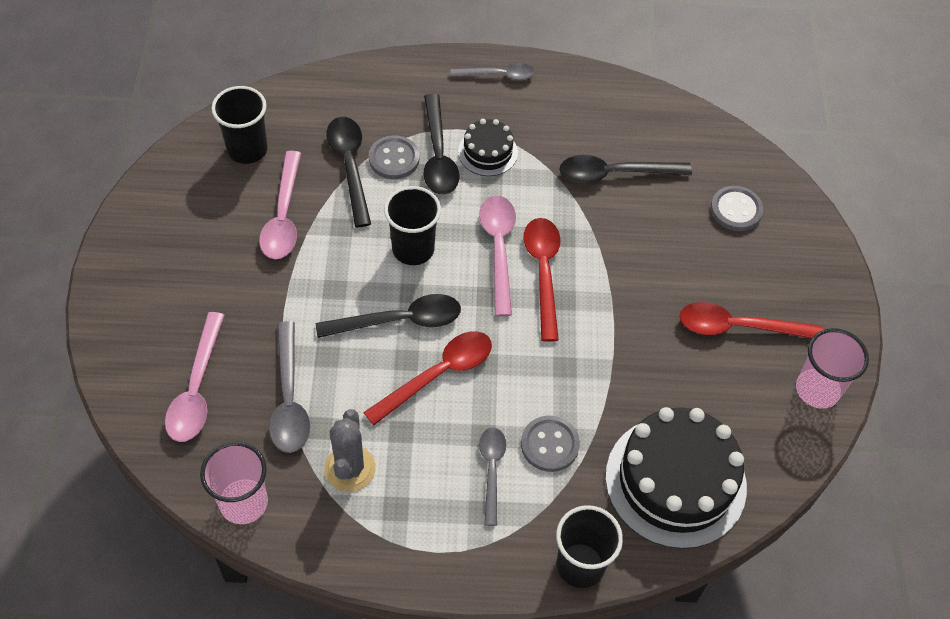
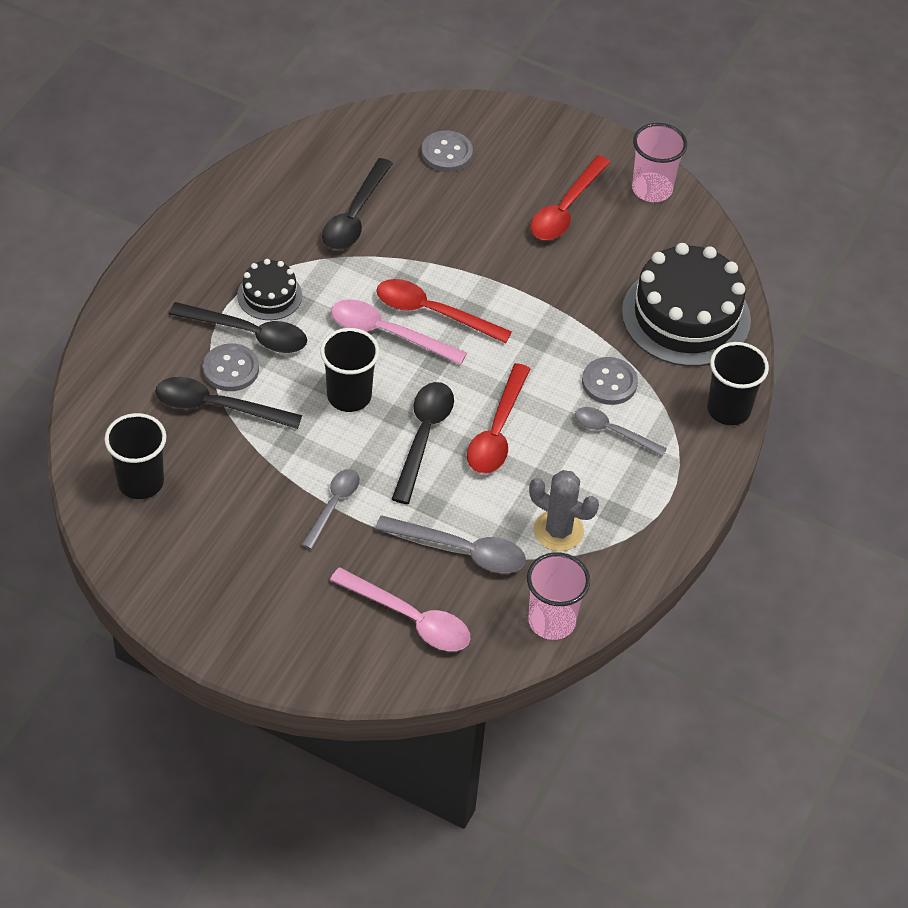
camera: 65 degrees left, 5 degrees down
(283, 216) = (246, 482): pink spoon -> none
(438, 374) = (497, 431): red spoon -> red spoon turned 150 degrees counterclockwise
(498, 75) = (178, 248): grey spoon -> grey spoon (333, 505)

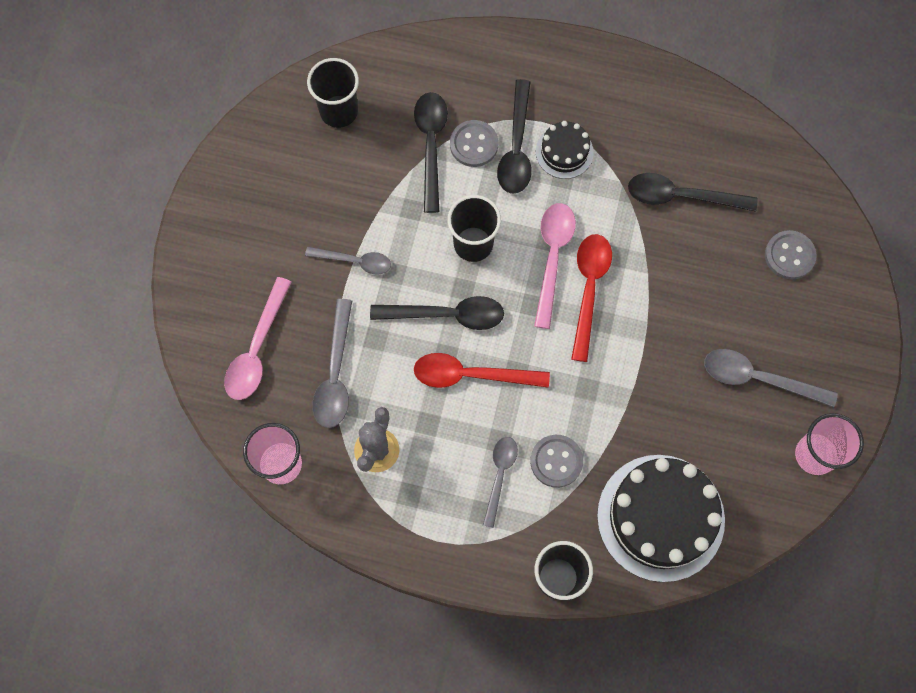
camera: 80 degrees right, 20 degrees up
(565, 209) = (758, 378): red spoon -> grey spoon

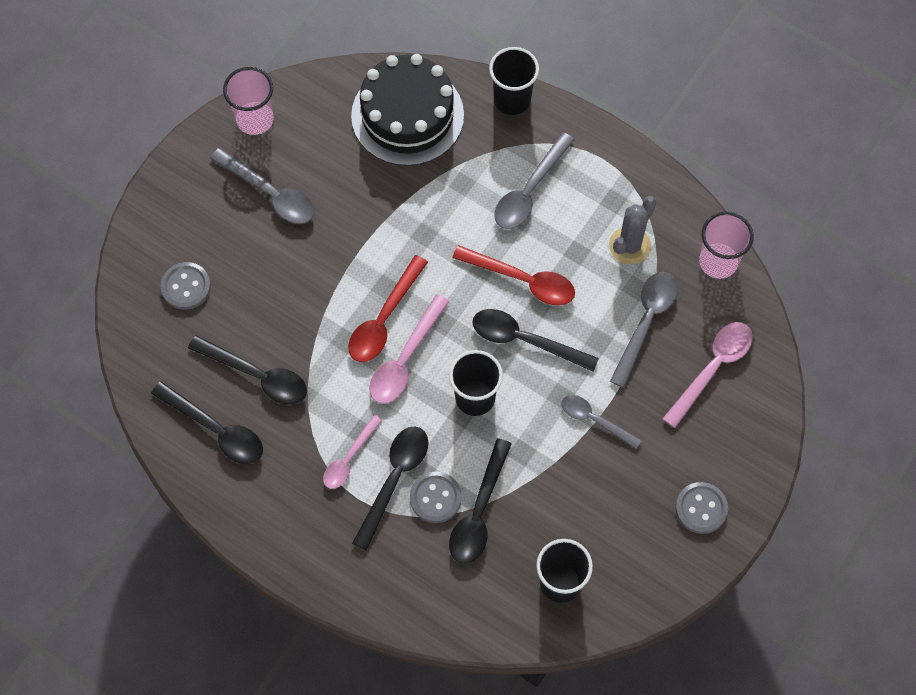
camera: 160 degrees left, 5 degrees down
(499, 475) = (529, 190): grey spoon -> grey spoon, size x1.51
(556, 461) = (476, 186): grey button -> grey button (701, 508)
(564, 152) = (349, 458): black cake -> pink spoon
(693, 137) = (216, 430): none -> black spoon

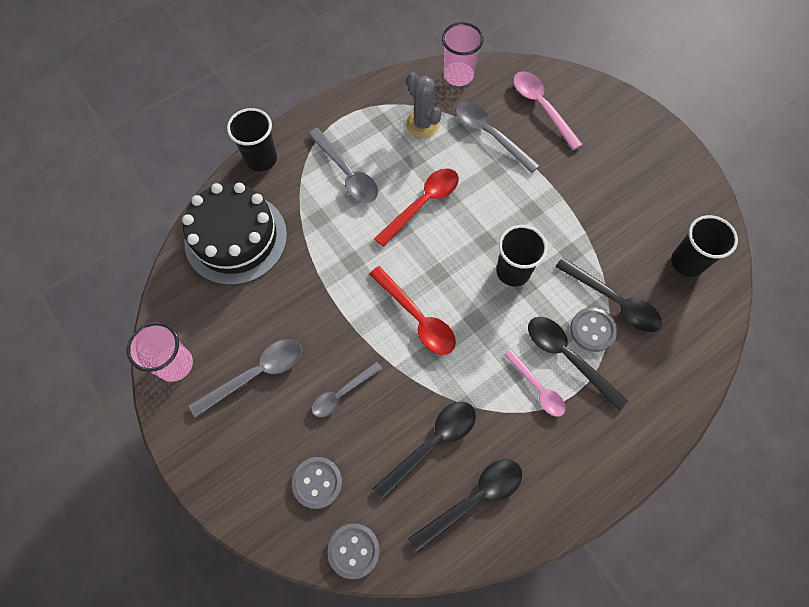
camera: 70 degrees left, 0 degrees up
(405, 359) = (460, 313): pink spoon -> none
(525, 340) = (475, 219): black spoon -> none
(594, 420) = (558, 194): grey spoon -> grey spoon (342, 393)
(701, 508) = (649, 151): grey button -> grey button (353, 550)

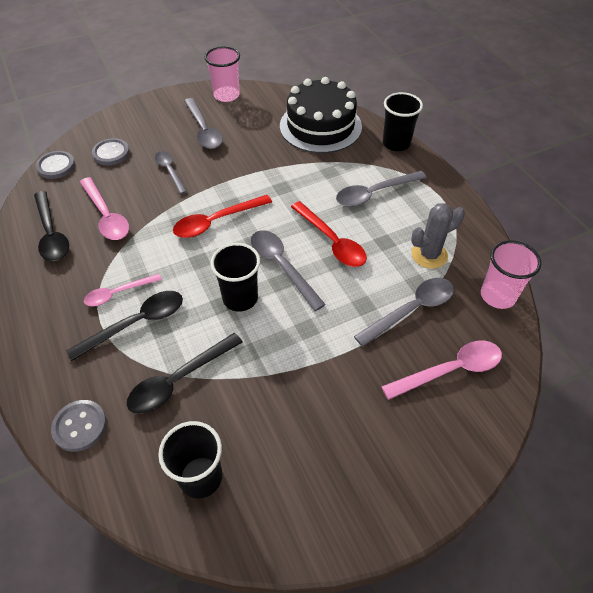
camera: 100 degrees right, 15 degrees down
(432, 443) = (106, 216): black spoon -> pink spoon
(465, 242) = (282, 266): none -> grey spoon
(592, 330) = (155, 352): grey button -> grey button (80, 426)

